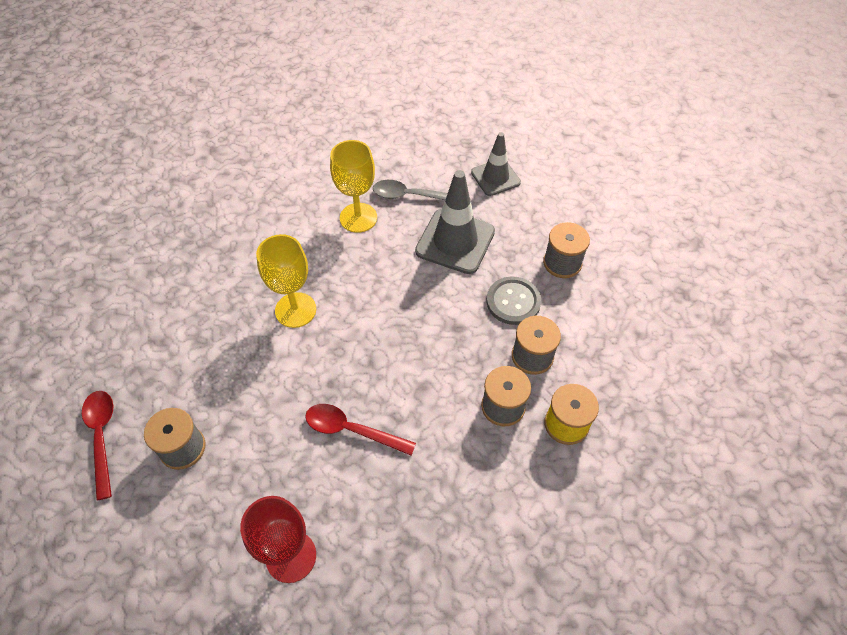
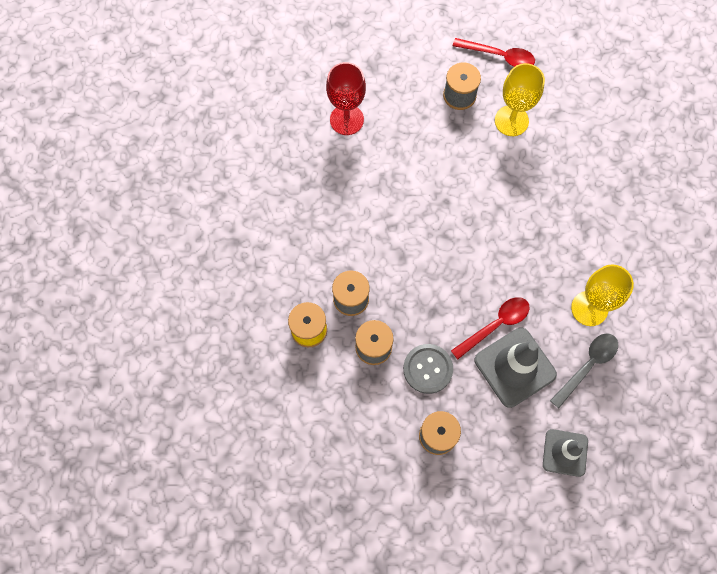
camera: 125 degrees right, 15 degrees up
(295, 310) = (524, 213): yellow goblet -> yellow goblet (511, 121)
(352, 430) = (402, 195): red spoon -> red spoon (495, 325)

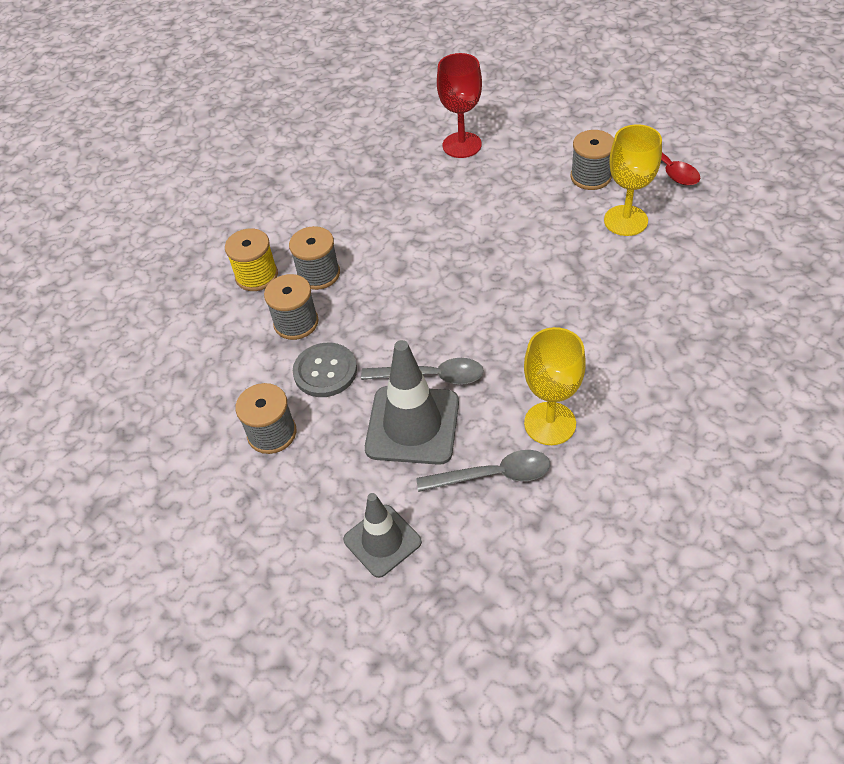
camera: 45 degrees right, 20 degrees down
(495, 325) = (431, 376): red spoon -> grey spoon

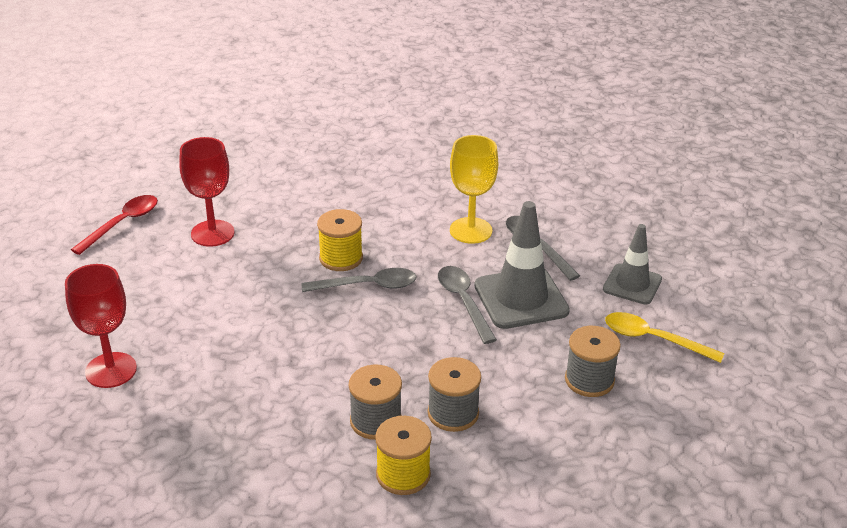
camera: 120 degrees left, 15 degrees down
(290, 516) = (653, 339): none -> yellow spoon
(325, 371) = (500, 370): grey button -> none
(492, 311) = (368, 286): none -> grey spoon
(545, 302) = (341, 258): none -> yellow spool
(590, 177) = (150, 265): grey spool -> none
(625, 220) = (212, 233): yellow goblet -> red goblet

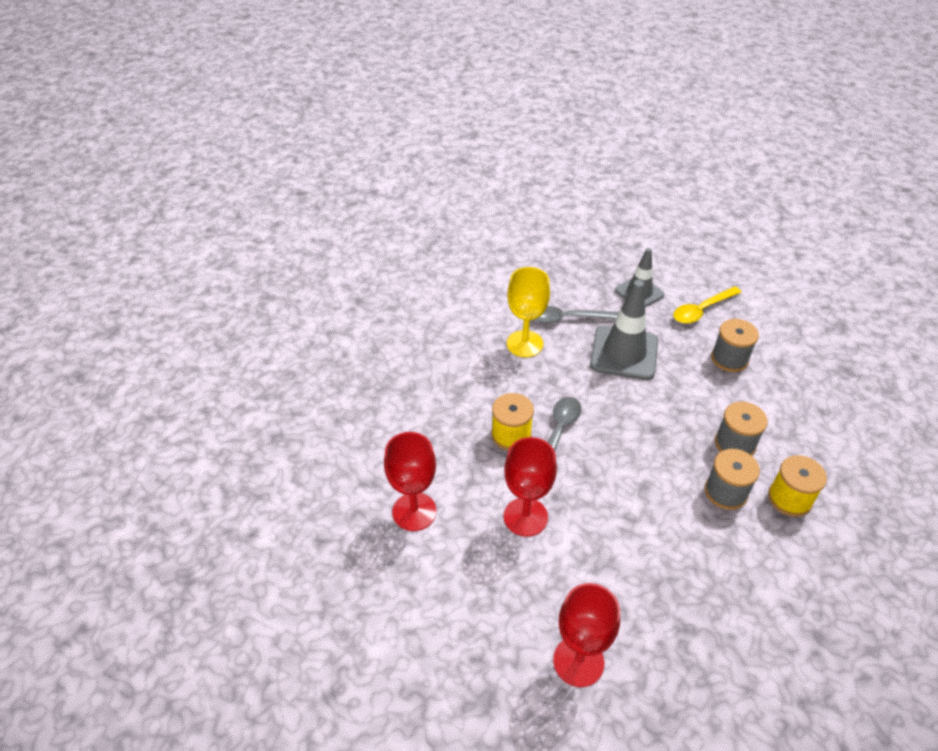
camera: 60 degrees left, 10 degrees up
(122, 224) = (346, 581): red spoon -> none
(248, 295) = (525, 517): none -> red goblet
(463, 302) = (611, 385): grey spoon -> none

